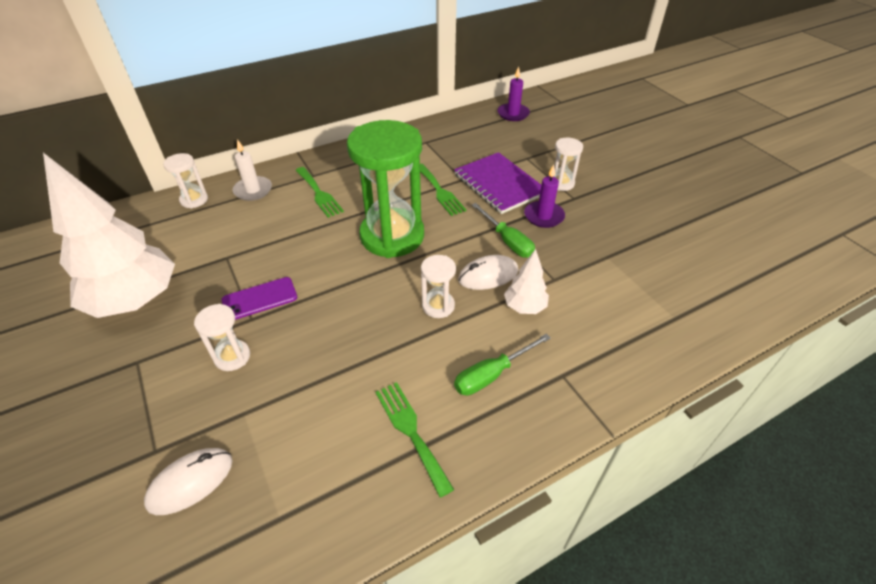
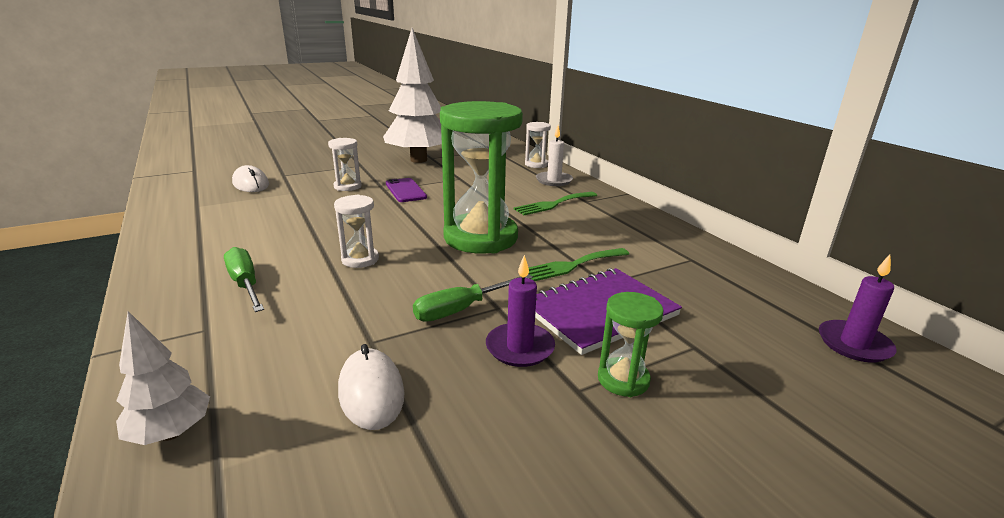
camera: 90 degrees right, 20 degrees down
(411, 431) = (219, 245): green fork -> none
(488, 275) = (397, 291): white mouse -> white mouse (371, 392)
(524, 307) = (330, 312): white tree -> white tree (171, 433)
(561, 183) = (623, 379): white hourglass -> green hourglass

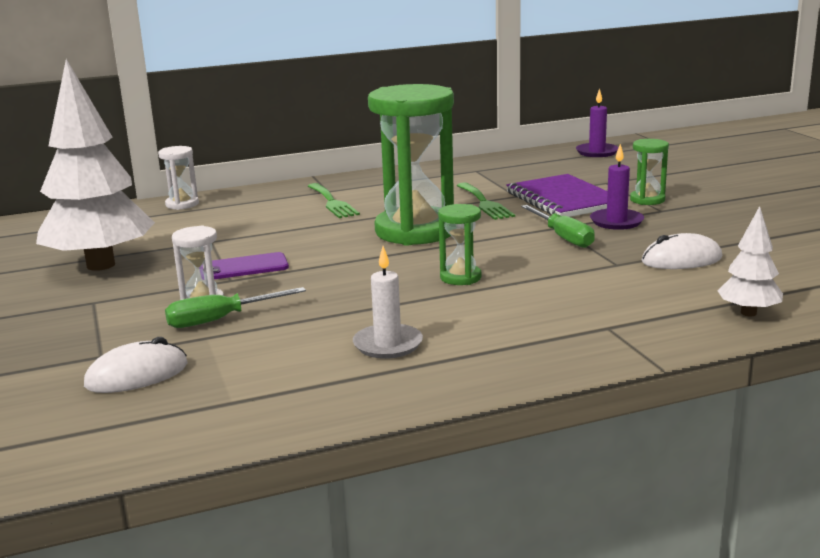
camera: 80 degrees left, 5 degrees down
(245, 284) = (516, 323): green screwdriver -> green screwdriver (220, 319)
(360, 259) = (460, 277): white hourglass -> green hourglass
(554, 180) = (253, 199): white candle -> white candle (388, 344)

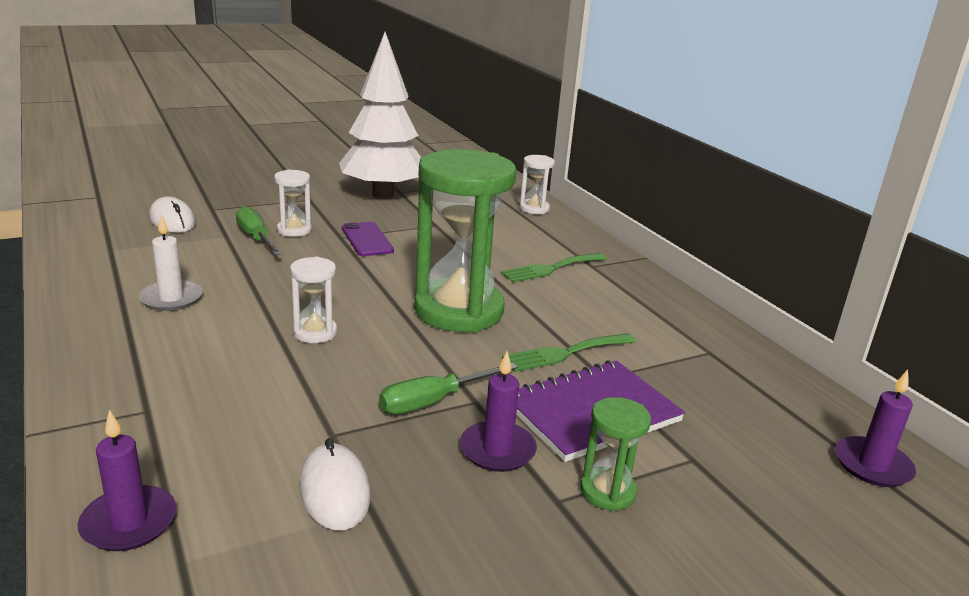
camera: 80 degrees right, 5 degrees up
(460, 277) = (315, 332): green hourglass -> white hourglass
(748, 313) = (129, 522): white tree -> purple candle

